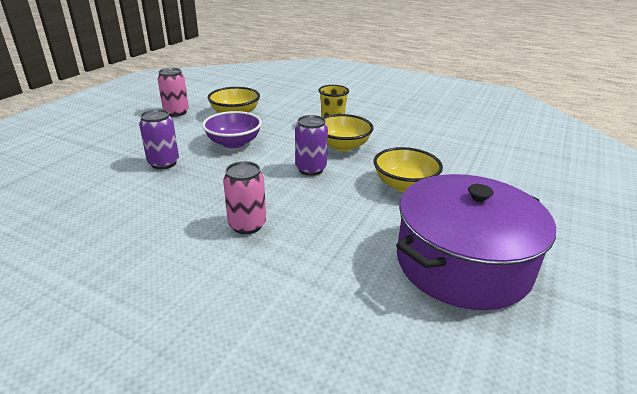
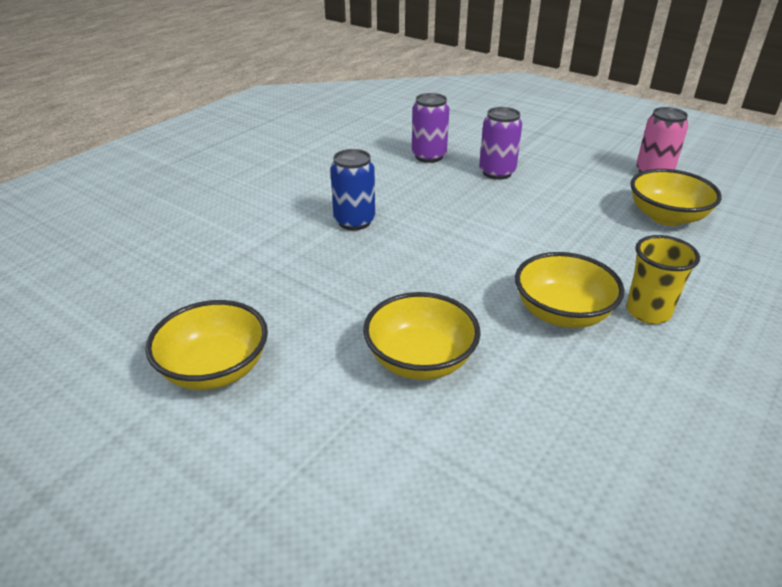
camera: 100 degrees right, 5 degrees up
(234, 143) = (558, 215): purple bowl -> none
(247, 225) = (354, 221): pink can -> blue can
(311, 169) = (478, 273): purple can -> purple can (429, 156)
(462, 263) = (215, 369): purple pot -> yellow bowl

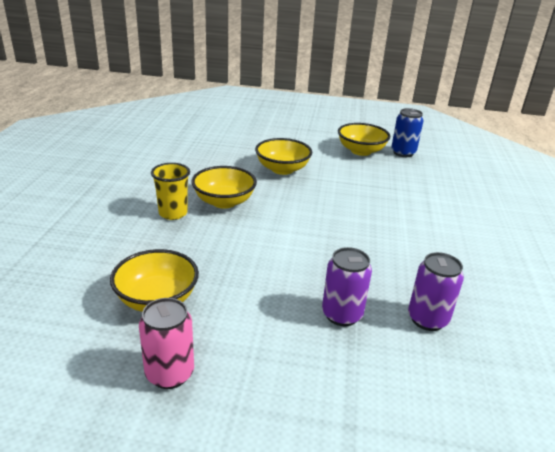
camera: 150 degrees right, 5 degrees down
(354, 221) = (397, 227): blue can -> blue can (403, 153)

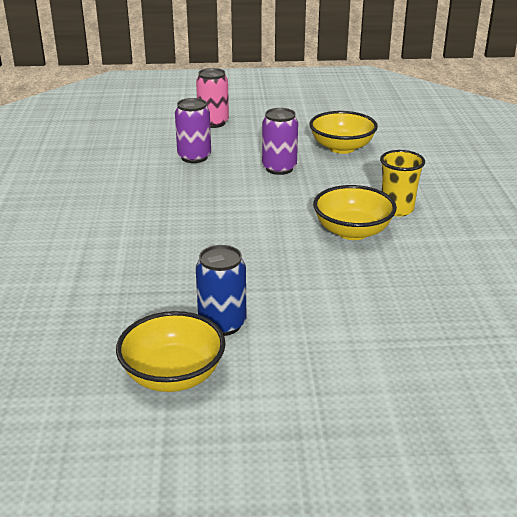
camera: 170 degrees right, 0 degrees up
(169, 373) = (300, 121): pink can -> pink can (213, 123)
(282, 169) = (305, 298): yellow bowl -> none
(403, 153) = (84, 389): blue can -> blue can (222, 324)
(427, 319) = (124, 163): purple can -> purple can (279, 168)

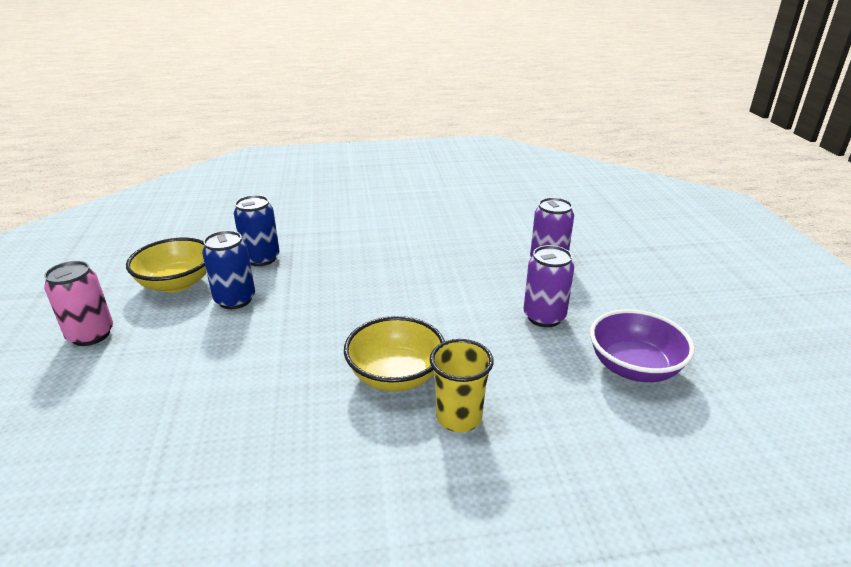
camera: 85 degrees right, 0 degrees up
(130, 314) = (261, 258): none -> blue can
(213, 123) = (647, 265): pink can -> pink can (91, 335)
(341, 148) = (634, 367): yellow bowl -> purple bowl

